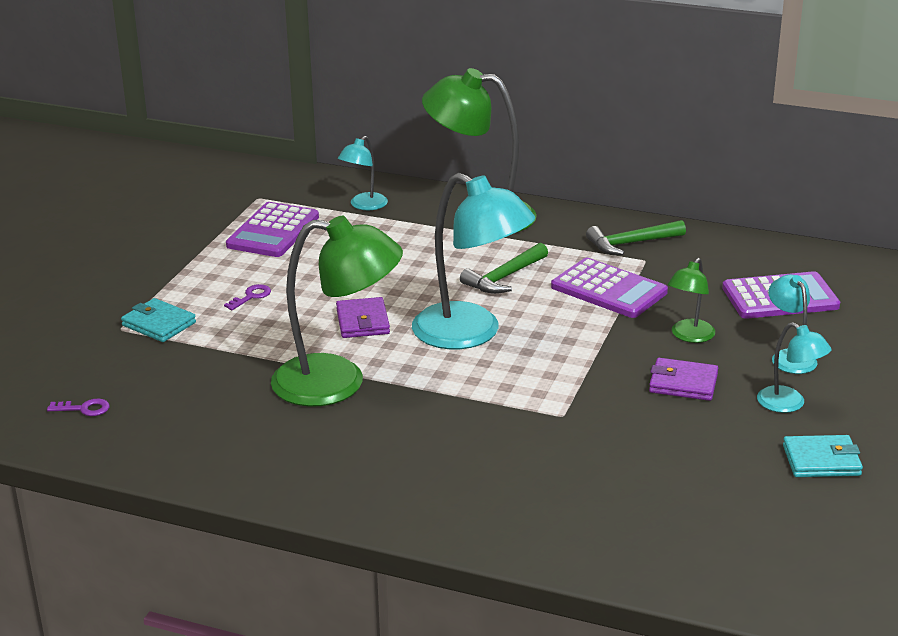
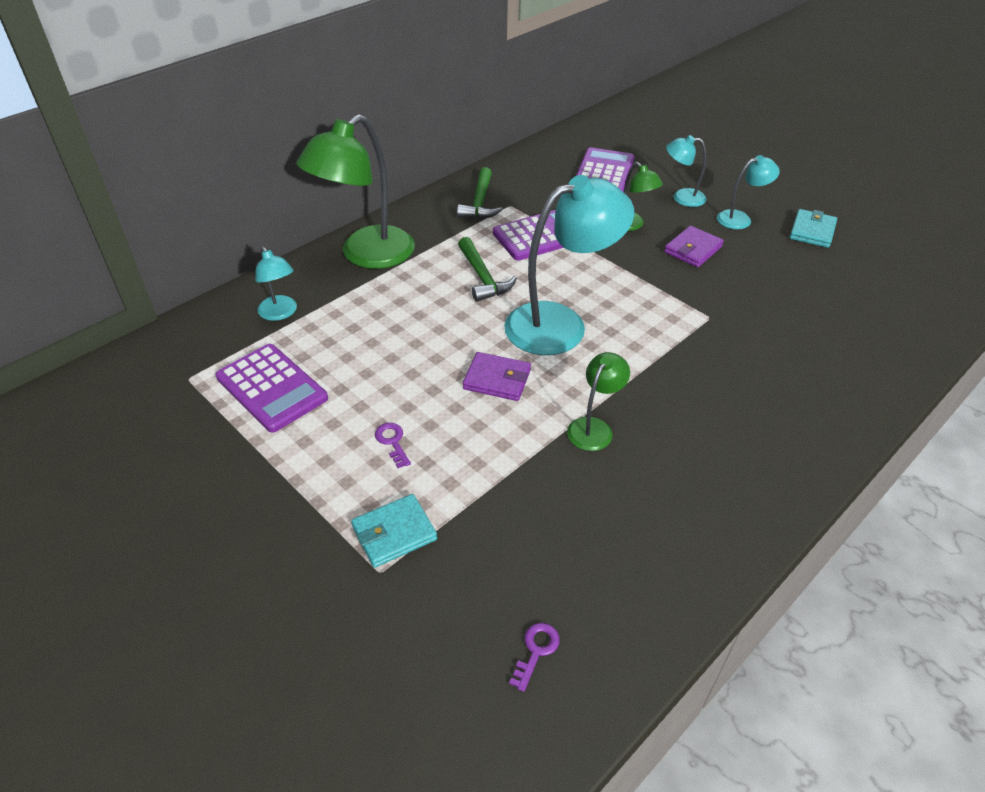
camera: 65 degrees left, 15 degrees up
(338, 383) = (594, 427): green lamp -> green lamp, size x0.49

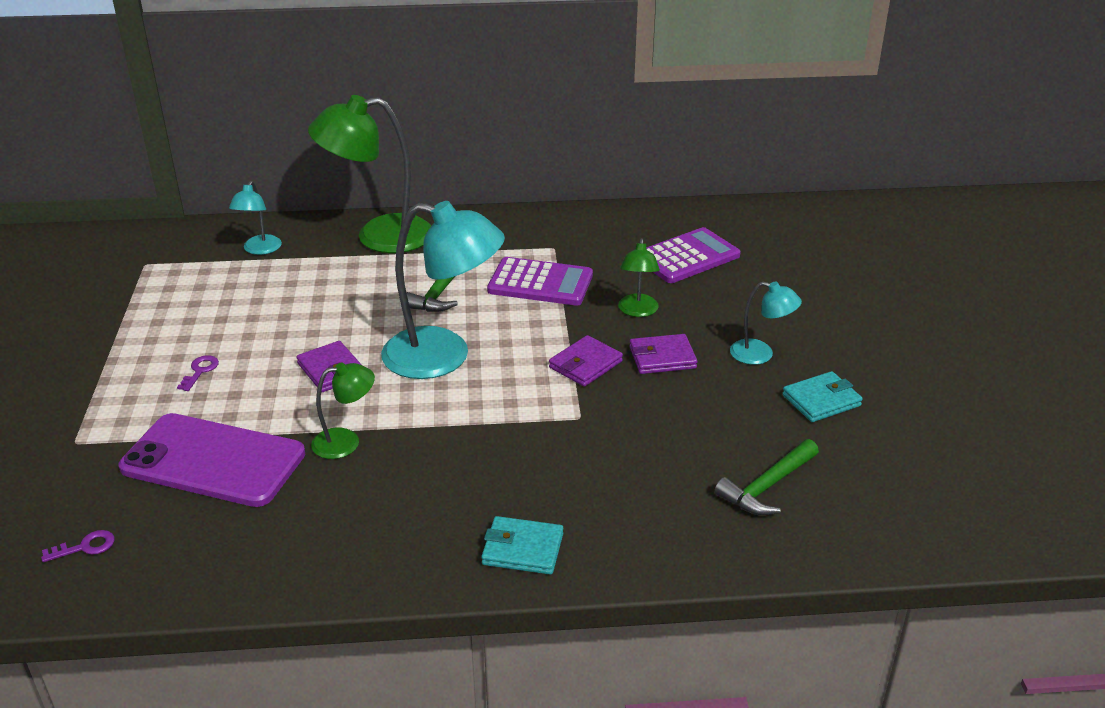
camera: 40 degrees right, 10 degrees down
(272, 388) = (182, 296): purple calculator -> none
(394, 533) = (116, 426): turquoise wallet -> turquoise wallet (522, 549)
(480, 202) = (531, 234): green hammer -> green hammer (767, 486)
(522, 507) = (213, 461): none -> purple phone
(657, 279) = (585, 364): none -> purple wallet
(682, 197) = (731, 310): turquoise lamp -> none

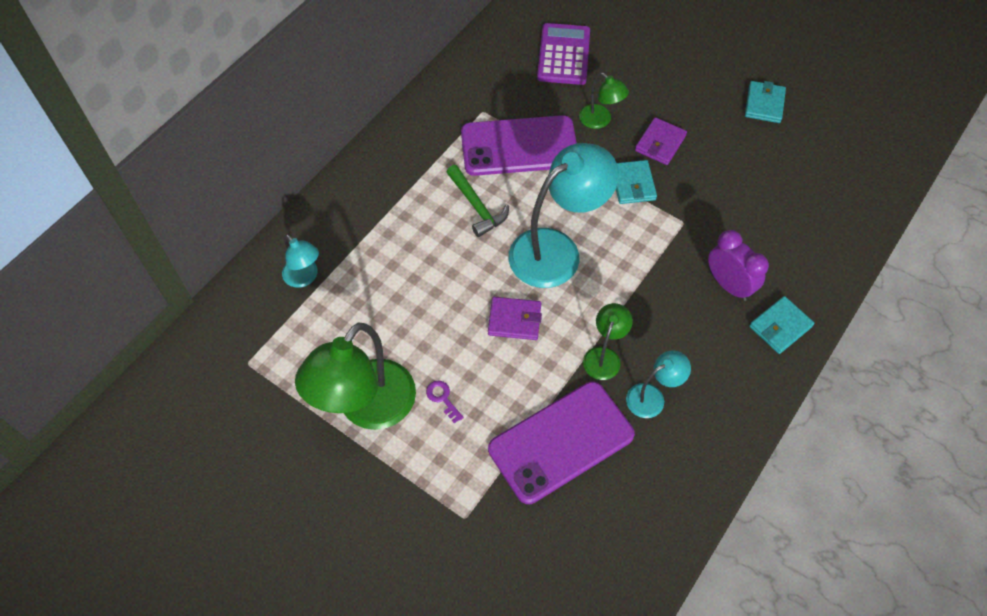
camera: 50 degrees left, 25 degrees up
(85, 547) = (595, 561): purple key -> none
(379, 236) = (363, 196): green lamp -> green lamp (367, 408)
(535, 485) = (728, 285): none -> purple clock
(540, 283) = (519, 146): purple calculator -> purple phone
(585, 364) = (633, 184): purple wallet -> turquoise wallet
(760, 354) = (698, 97): turquoise lamp -> turquoise lamp (652, 397)
(767, 486) = (816, 182): green hammer -> none

